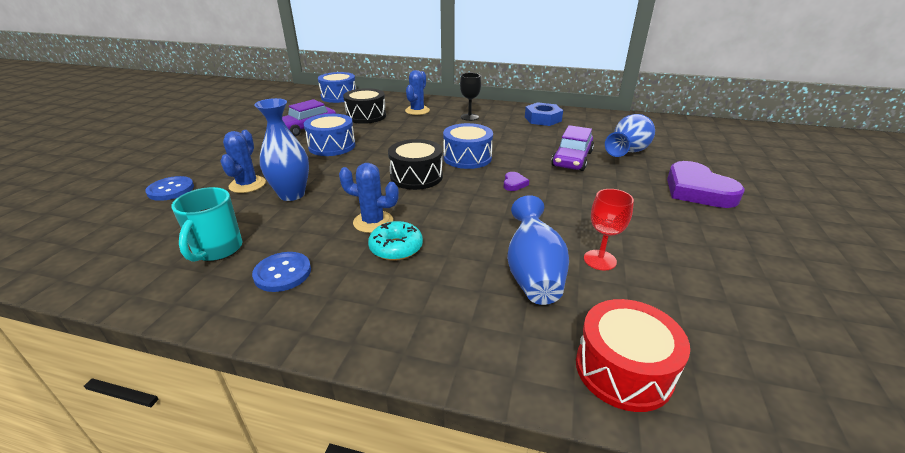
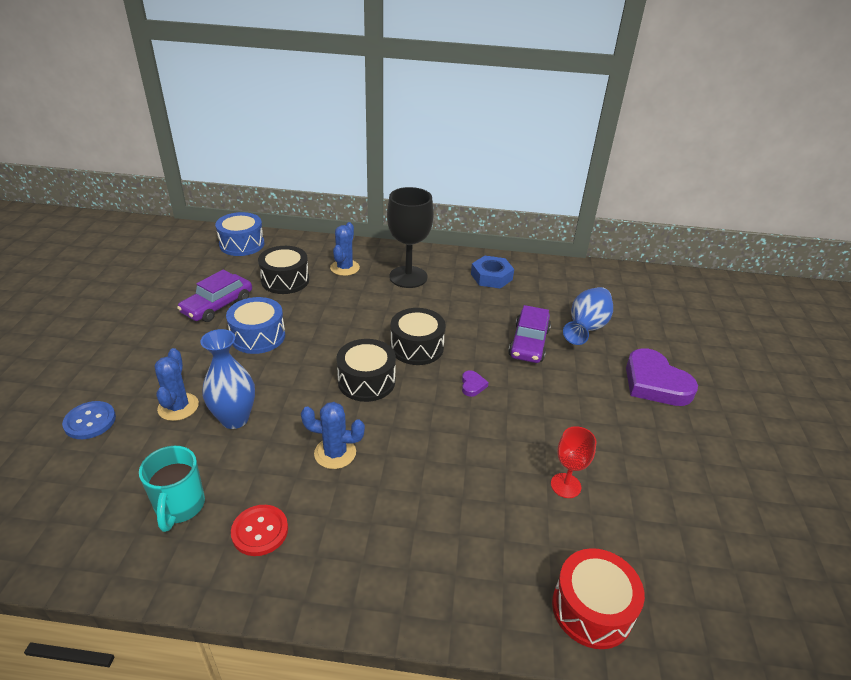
camera: 10 degrees left, 5 degrees up
(282, 273) = (260, 531): blue button -> red button
(396, 248) = (367, 487): turquoise donut -> none
(467, 158) = (417, 347): blue drum -> black drum
(469, 117) = (408, 277): black goblet -> black goblet, size x1.83
(533, 274) = (505, 508): blue vase -> none

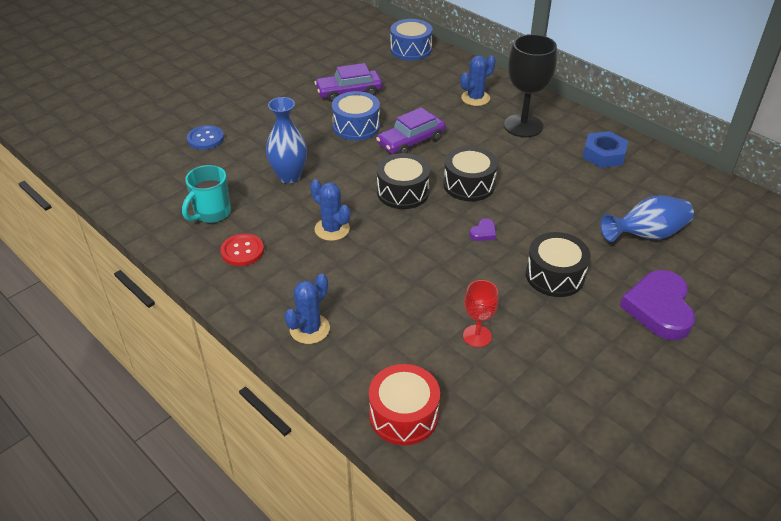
camera: 40 degrees right, 5 degrees up
(178, 407) = (262, 153): blue cactus -> blue cactus (309, 329)
(285, 280) = (417, 91): black drum -> black drum (555, 275)
(529, 343) = (573, 223): purple car -> purple car (411, 141)

